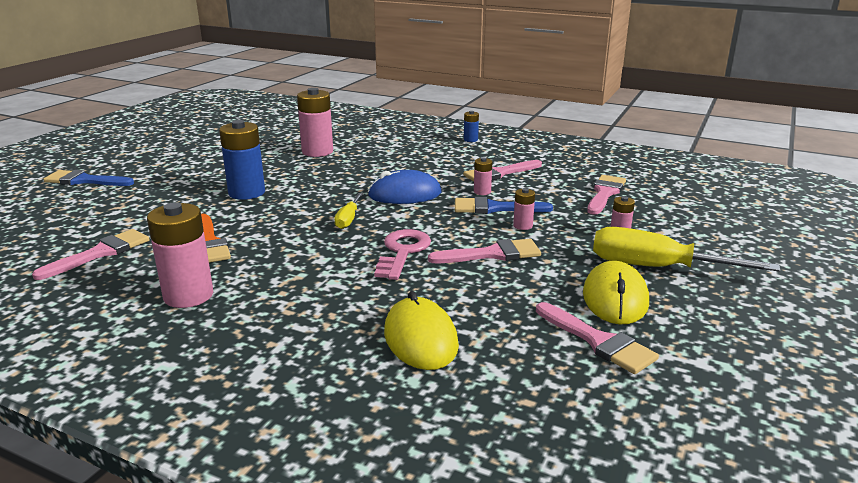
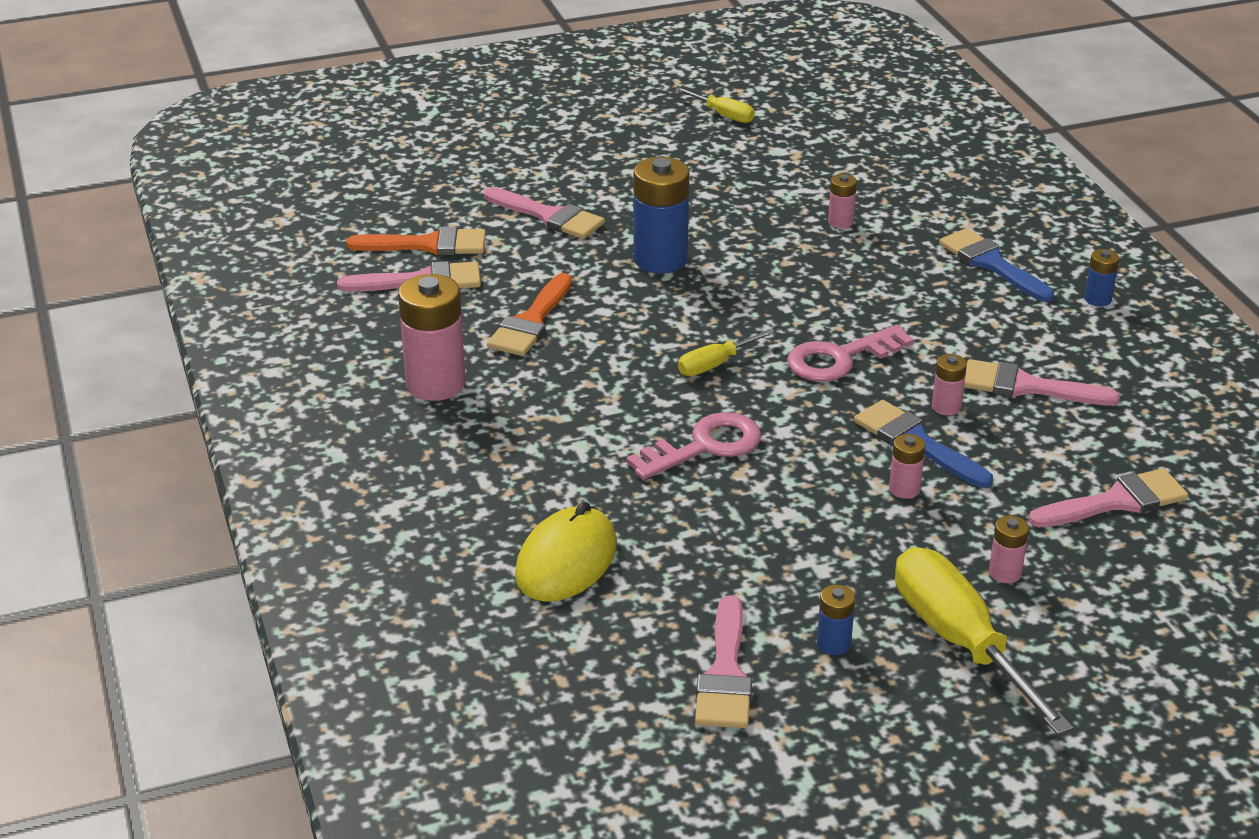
camera: 45 degrees right, 10 degrees up
(80, 236) = (428, 245): none -> orange brush
(84, 180) = (517, 151): blue brush -> blue brush (991, 263)
(192, 136) = (723, 115): none -> yellow screwdriver
(317, 152) = (840, 222): pink battery -> pink battery, size x0.48
(405, 194) = (839, 358): blue mouse -> pink key
(492, 254) = (797, 507): pink brush -> pink brush (549, 216)
(615, 298) = (833, 643): yellow mouse -> blue battery

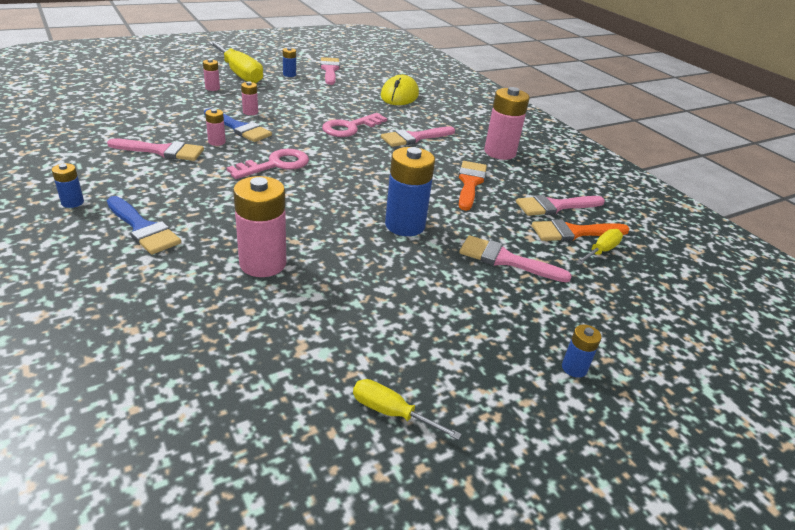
camera: 165 degrees right, 0 degrees up
(546, 130) = (574, 368): none -> blue battery
(715, 364) = (351, 161): yellow screwdriver -> yellow screwdriver (601, 251)
(840, 222) = (263, 263): pink battery -> pink battery, size x2.06
(1116, 502) = (143, 106): pink brush -> pink brush (414, 138)

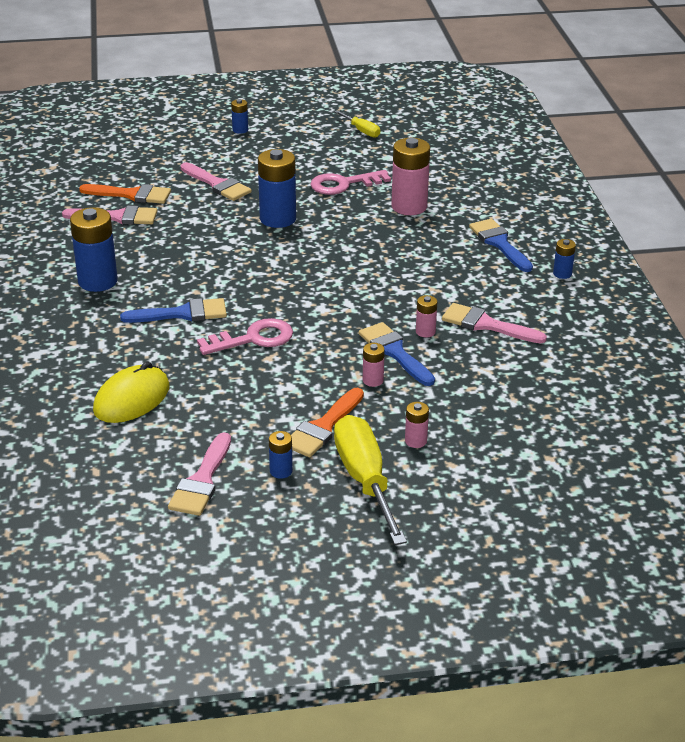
camera: 155 degrees left, 0 degrees up
(276, 164) = (368, 293): pink key -> pink key (343, 184)
(414, 138) = (182, 314): pink brush -> blue brush
(470, 183) = (176, 249): orange brush -> orange brush (323, 427)
(499, 152) = (98, 281): pink battery -> blue battery
(601, 251) = (129, 179): yellow screwdriver -> none

